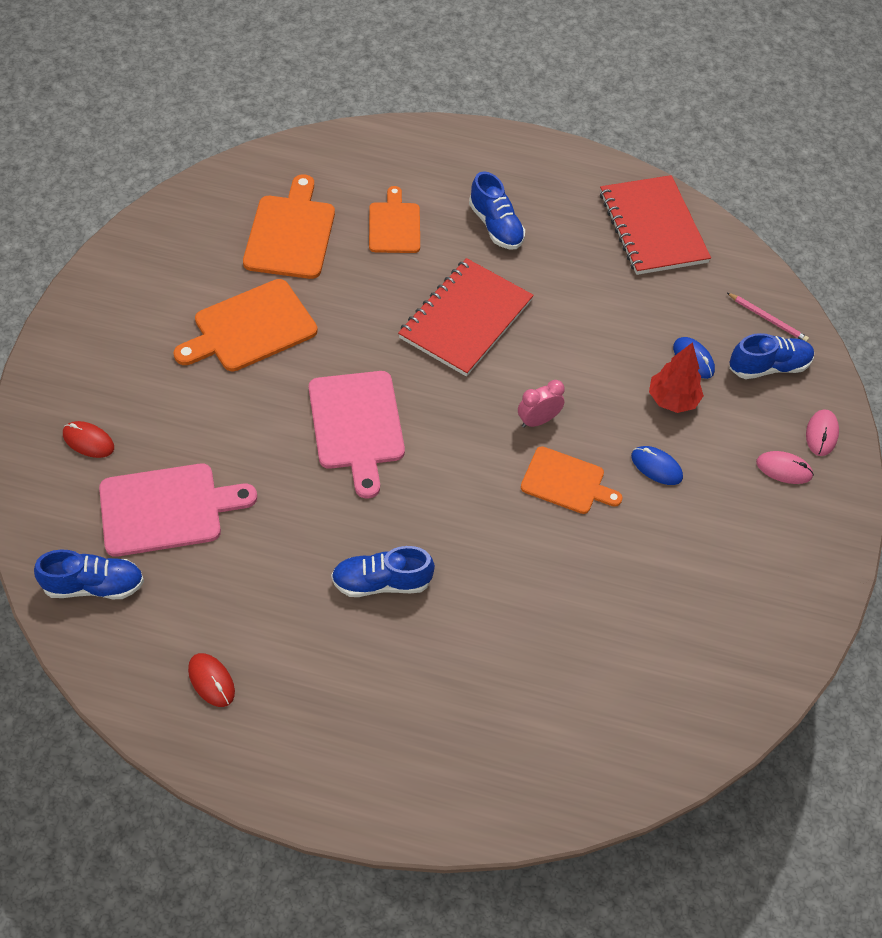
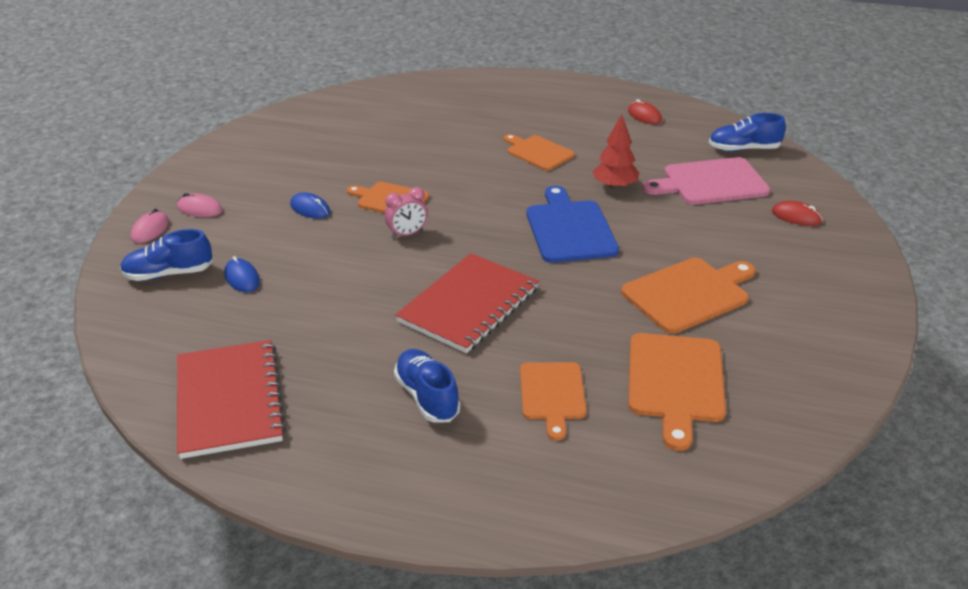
camera: 175 degrees left, 20 degrees down
(357, 425) = (569, 229): pink cutting board -> blue cutting board
(382, 582) = (538, 152): blue shoe -> orange cutting board
(672, 400) = (277, 249): red tree -> red tree (614, 186)
(767, 319) = (143, 312): pink pencil -> none

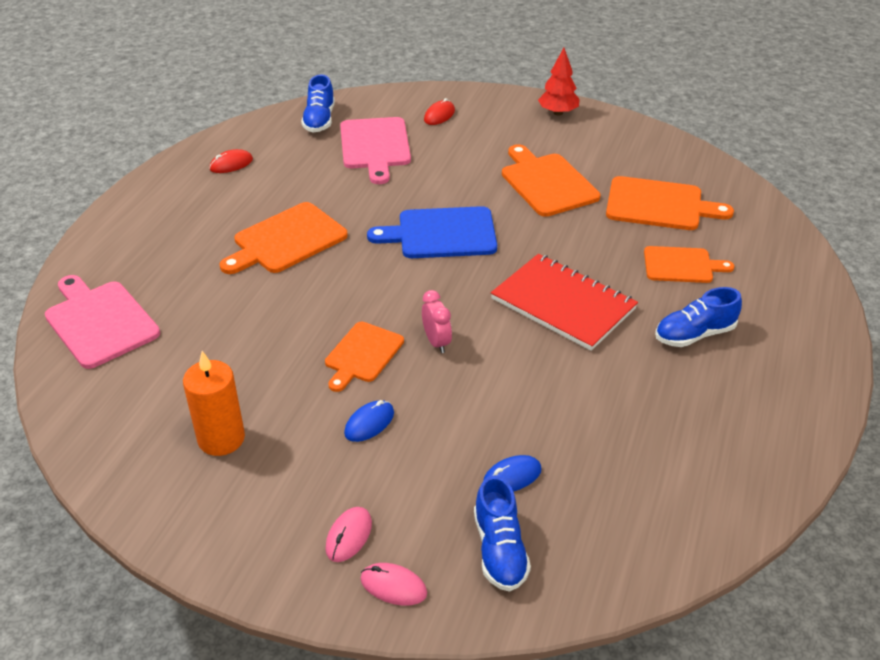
camera: 85 degrees left, 5 degrees up
(229, 400) = (719, 469): red notebook -> none
(301, 152) = (221, 439): none -> orange candle
(423, 94) = (99, 321): none -> pink cutting board
(538, 152) = (286, 240): orange cutting board -> orange cutting board, size x1.51
(614, 186) = (369, 199): red tree -> red tree (558, 113)

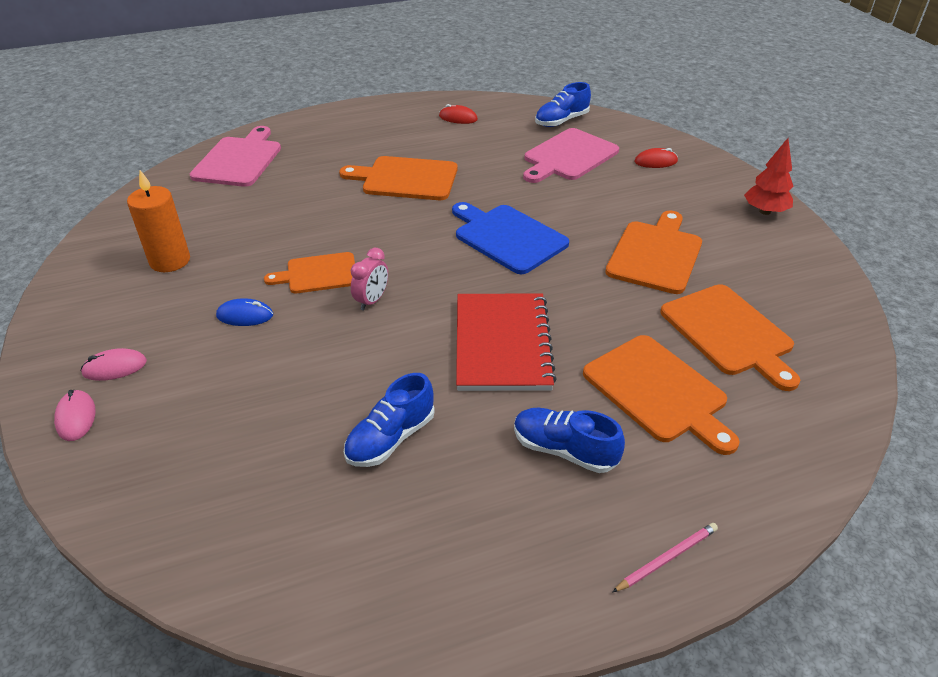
camera: 50 degrees right, 0 degrees up
(499, 549) = (156, 457): blue shoe -> blue shoe (391, 438)
(512, 476) = (249, 422): blue mouse -> none
(681, 265) = (658, 391): orange cutting board -> orange cutting board, size x1.51
(815, 344) = (666, 558): none -> pink pencil

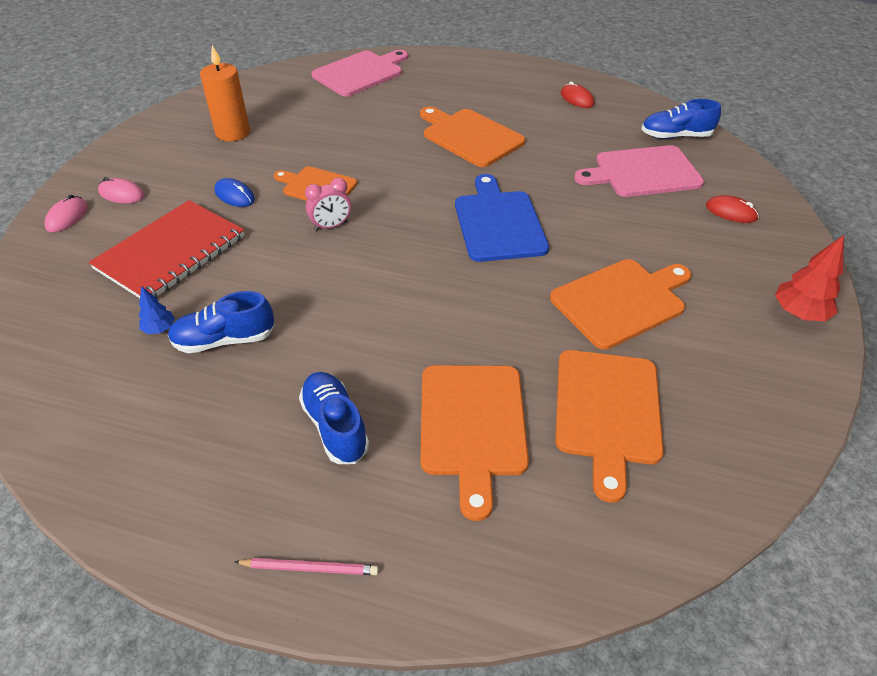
camera: 35 degrees right, 5 degrees up
(316, 463) = (159, 329): none -> blue tree
(502, 344) = (389, 311): red notebook -> red notebook (171, 252)

